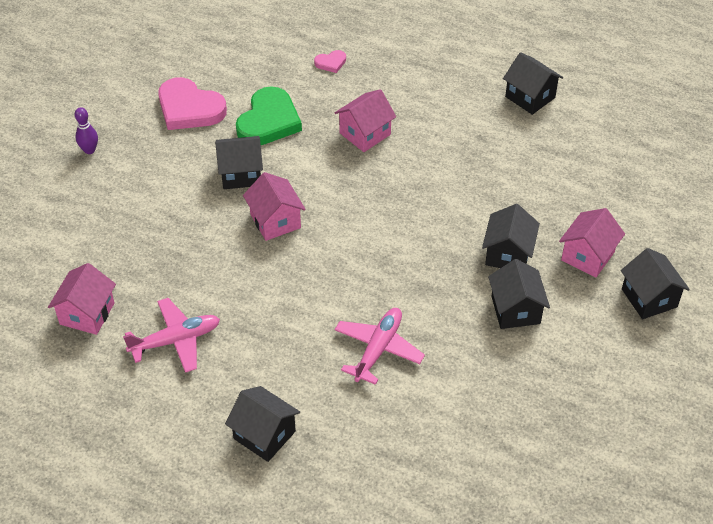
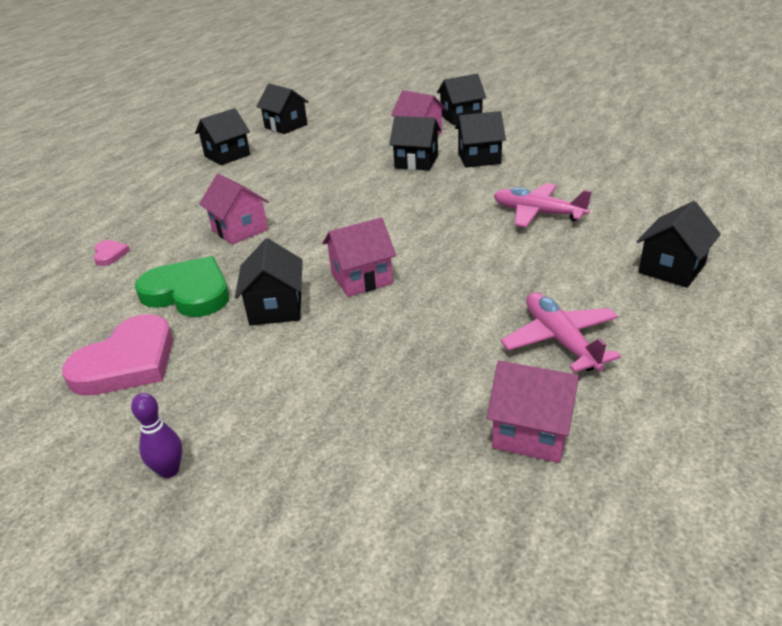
camera: 85 degrees left, 15 degrees down
(616, 133) = (286, 126): none -> black house

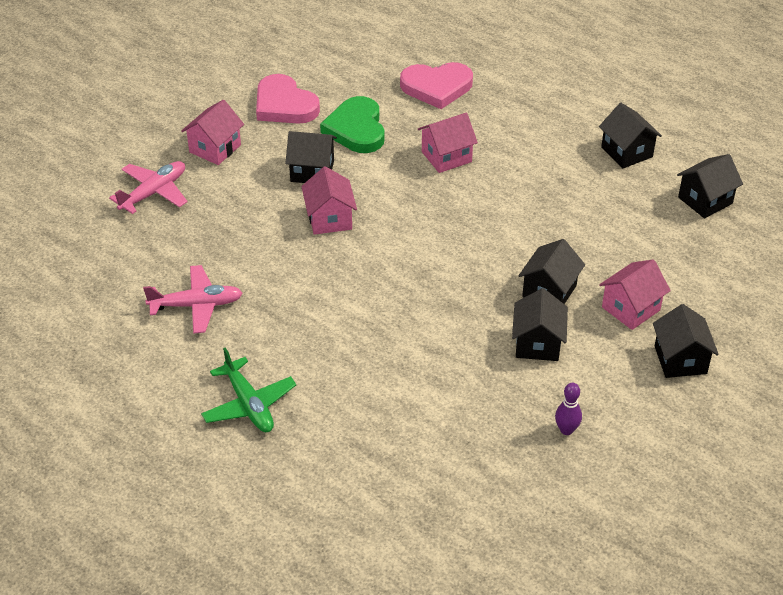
camera: 100 degrees right, 10 degrees up
(110, 254) = (436, 87): pink heart -> pink heart, size x2.19
(169, 470) = (177, 125): purple bowling pin -> purple bowling pin (566, 430)
(188, 292) = (356, 129): green heart -> green heart turned 135 degrees clockwise
(531, 432) = (123, 266): pink house -> pink house (215, 148)
(537, 213) = (387, 351): pink plane -> pink plane (154, 192)
(671, 269) = (249, 404): black house -> green plane

